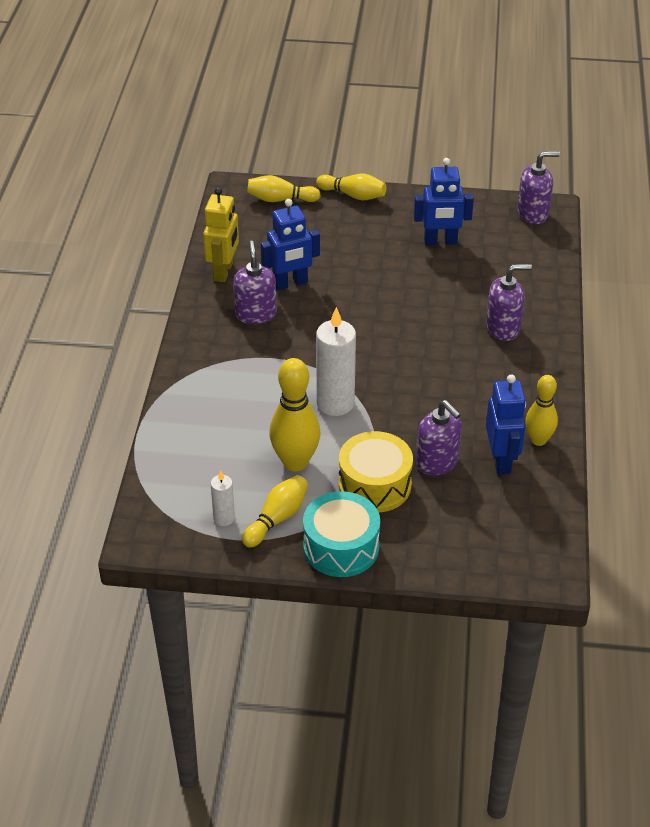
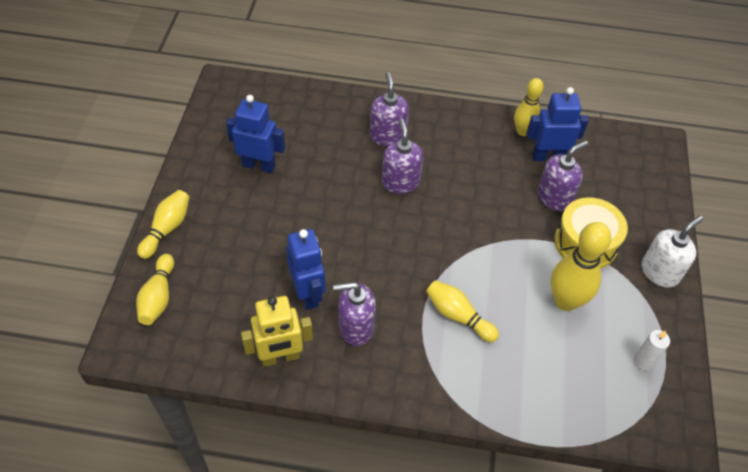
camera: 90 degrees left, 10 degrees up
(224, 271) = (280, 357): yellow robot -> yellow robot turned 150 degrees clockwise
(277, 518) = (636, 318): yellow bowling pin -> yellow bowling pin (458, 316)
(335, 403) = (487, 265): white candle -> none
(341, 547) = (660, 272): turquoise drum -> white soap dispenser
(440, 241) = (259, 165): blue robot -> blue robot turned 75 degrees counterclockwise
(533, 214) = (229, 95): purple soap dispenser -> purple soap dispenser (400, 182)

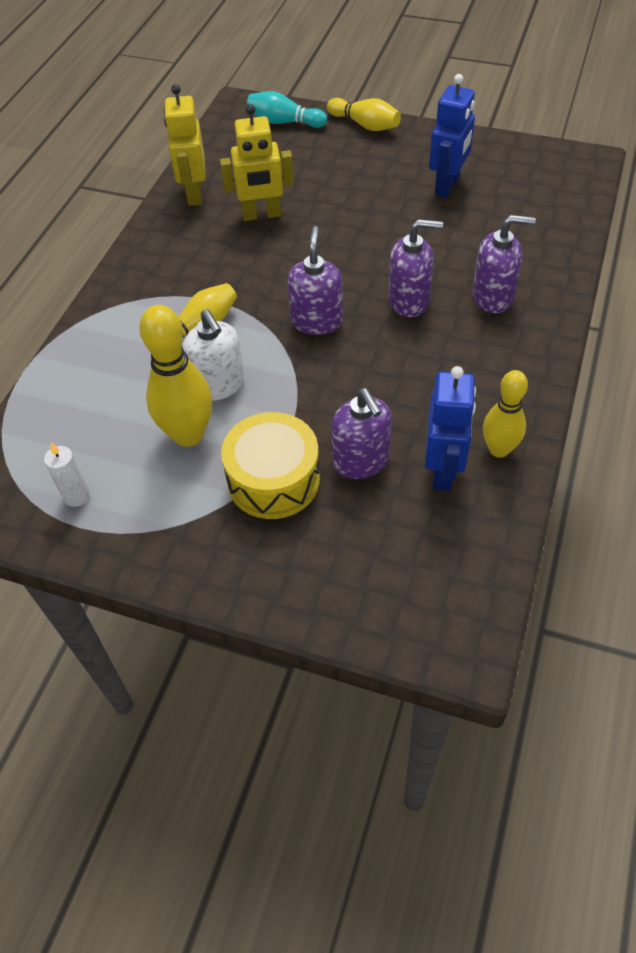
camera: 105 degrees right, 0 degrees up
(158, 297) = (284, 122): yellow bowling pin -> turquoise bowling pin
(308, 294) = (262, 215): blue robot -> yellow robot
(355, 327) = (210, 246): purple soap dispenser -> purple soap dispenser (316, 321)
(660, 272) = (202, 560): white soap dispenser -> white soap dispenser (219, 385)

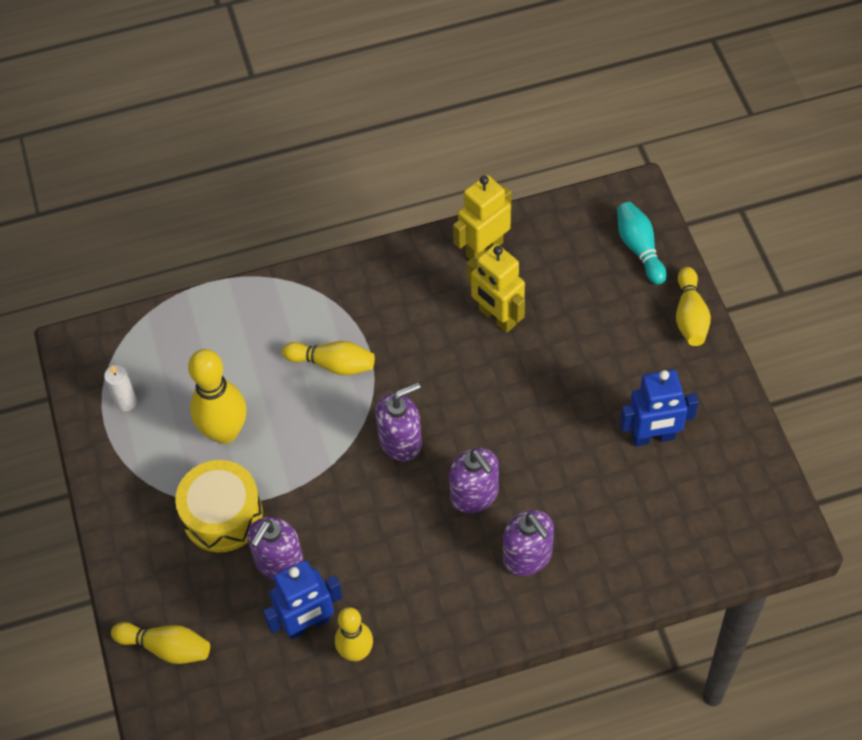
camera: 55 degrees right, 5 degrees up
(219, 385) = (285, 418): white soap dispenser -> none
(379, 600) = (166, 647): none -> yellow bowling pin

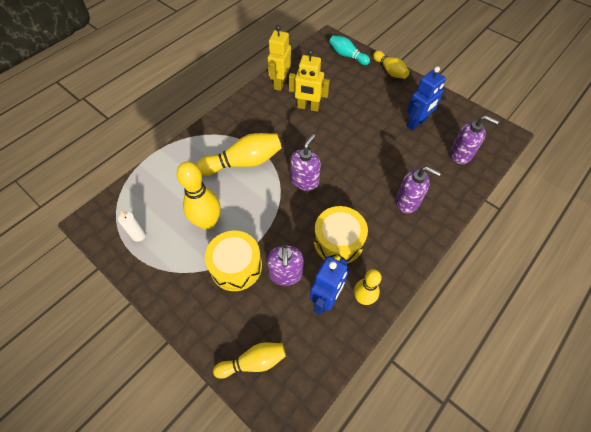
camera: 35 degrees left, 0 degrees up
(333, 364) = (243, 162): yellow bowling pin -> yellow bowling pin, size x1.55
(381, 558) = (338, 241): none -> yellow drum
(474, 495) = (360, 187): purple soap dispenser -> purple soap dispenser (461, 154)

